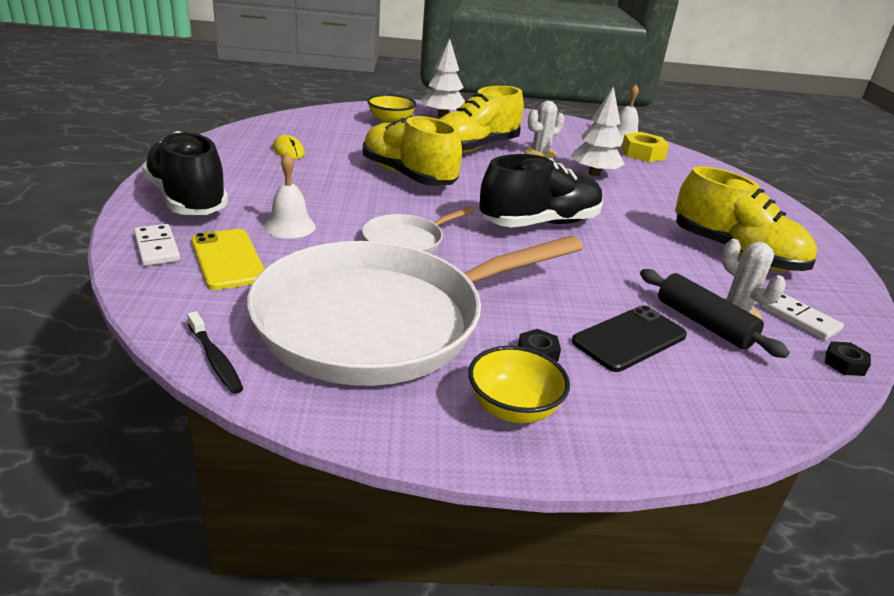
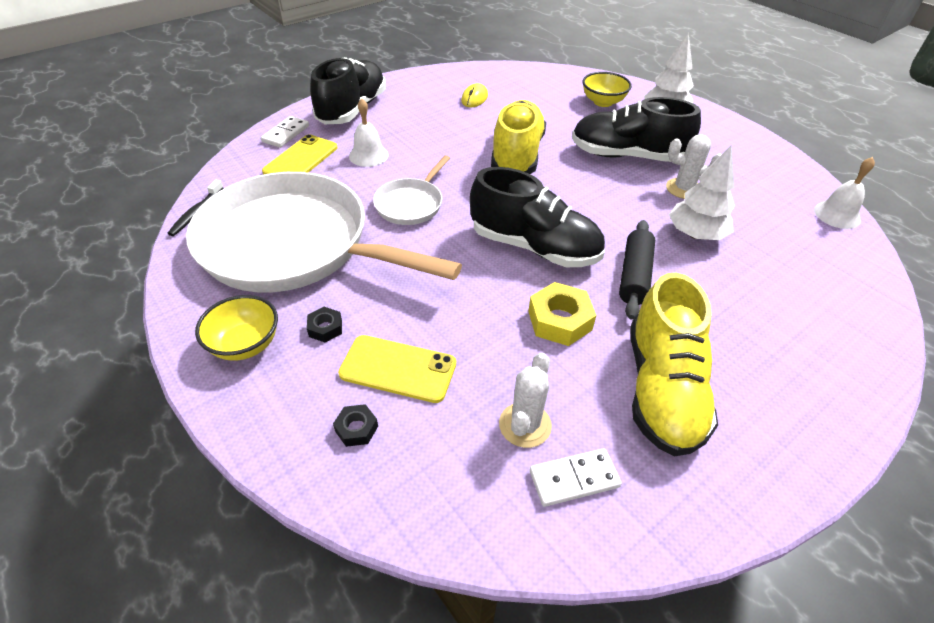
camera: 55 degrees right, 15 degrees up
(406, 241) = (411, 204): white pan -> white pan turned 75 degrees counterclockwise
(474, 148) = (626, 156): yellow shoe -> black shoe
(629, 338) = (398, 369): black phone -> yellow phone
(643, 153) = (813, 243): yellow nut -> yellow nut (559, 320)
(704, 323) = (477, 407): black rolling pin -> black rolling pin (634, 276)
(799, 318) = (574, 479): white domino -> white domino turned 60 degrees clockwise
(844, 363) = (517, 539): black nut -> black nut (356, 428)

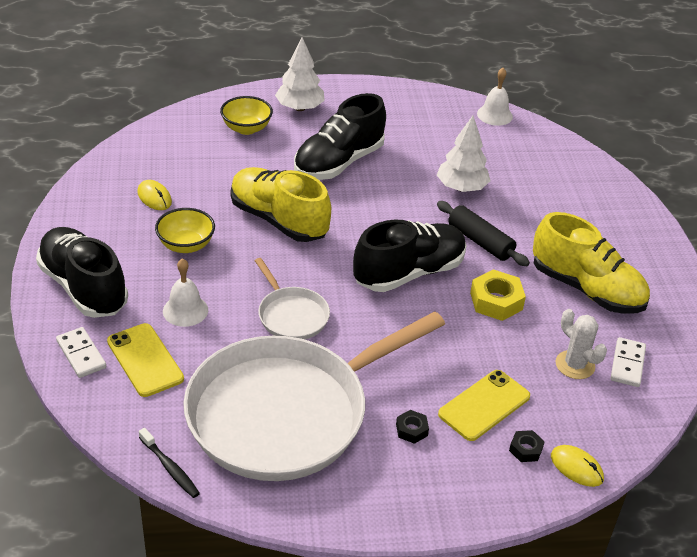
camera: 60 degrees left, 5 degrees down
(245, 344) = (395, 485): yellow bowl -> yellow bowl (186, 245)
(358, 489) = (576, 467): none -> yellow mouse
(683, 189) = (407, 161): white cactus -> none

